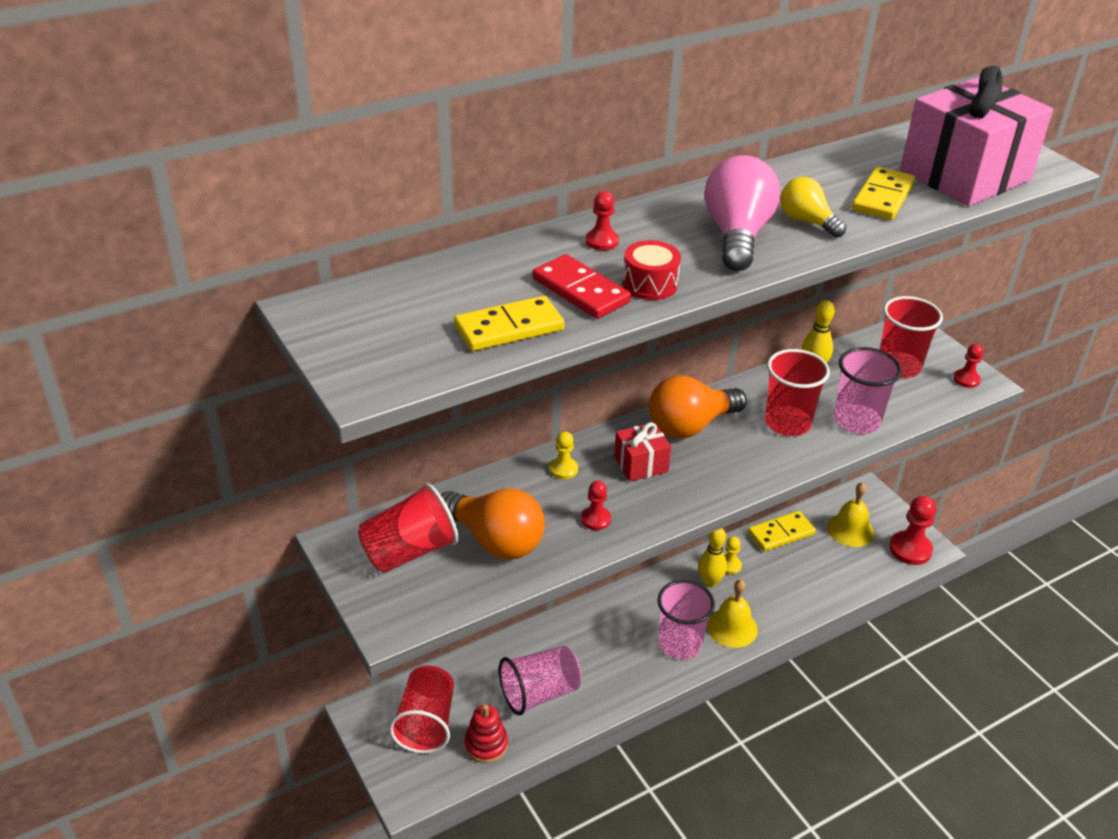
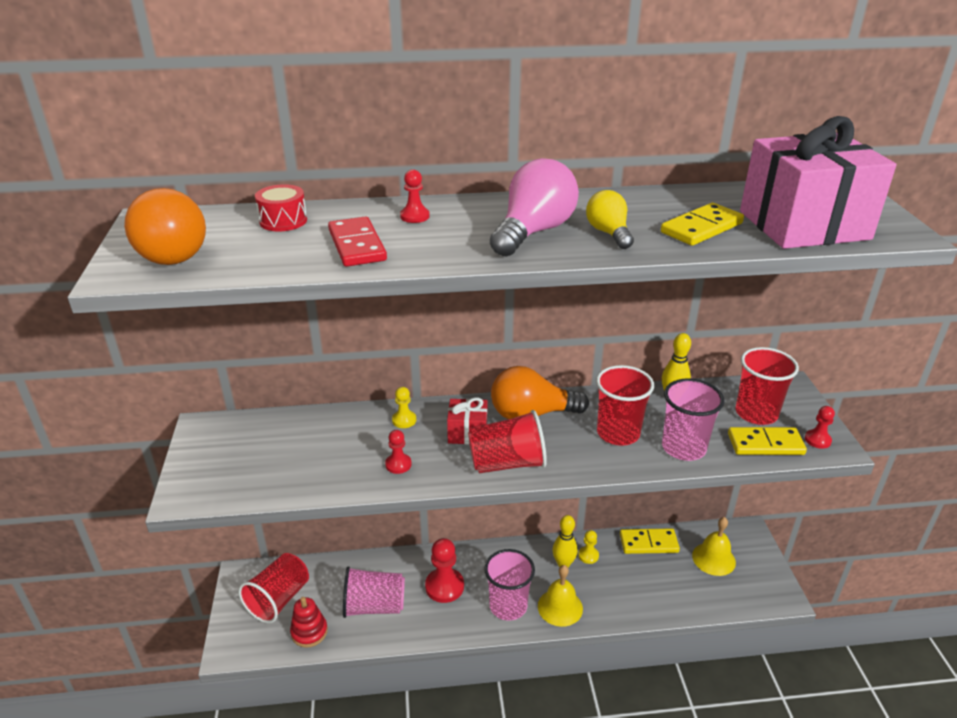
camera: 25 degrees right, 5 degrees down
(409, 551) = (243, 447): red cup -> red cup (507, 463)
(495, 540) = (310, 458): orange light bulb -> orange light bulb (170, 252)
(509, 328) = (270, 259): yellow domino -> yellow domino (765, 444)
(650, 284) = (418, 252): red drum -> red drum (283, 221)
(910, 549) = (762, 592): red pawn -> red pawn (444, 586)

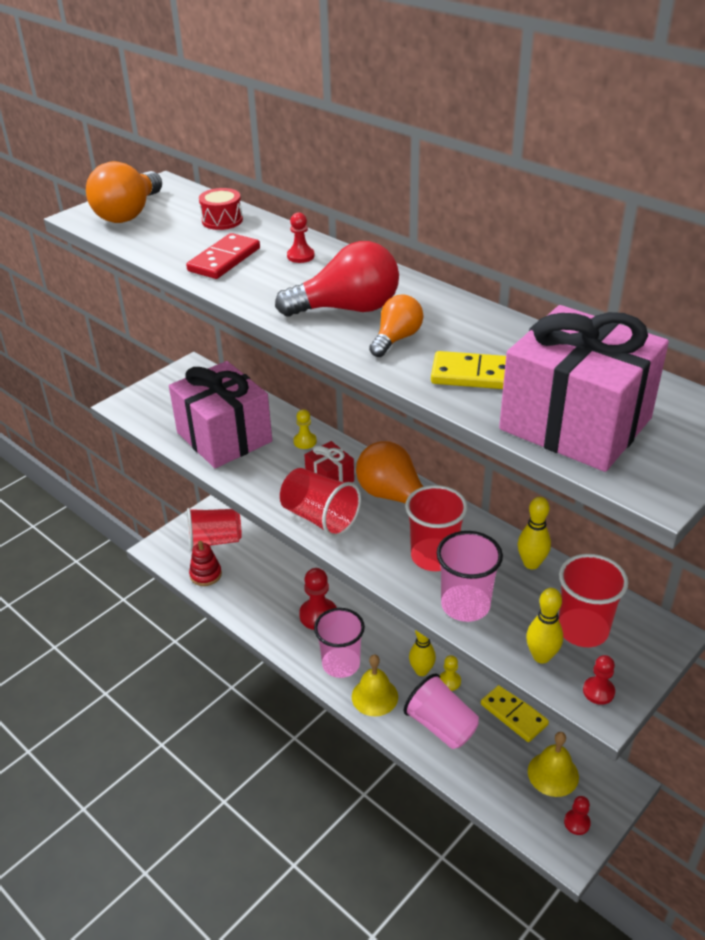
camera: 50 degrees right, 5 degrees up
(331, 459) = (224, 437): none -> pink gift
(374, 606) = (260, 590): pink cup -> pink cup (441, 726)
(398, 464) = (255, 468): red pawn -> red pawn (577, 823)
(533, 232) = (347, 309): pink light bulb -> red light bulb
(609, 233) = (396, 339): yellow light bulb -> orange light bulb
(765, 444) = (541, 656): yellow domino -> yellow bowling pin

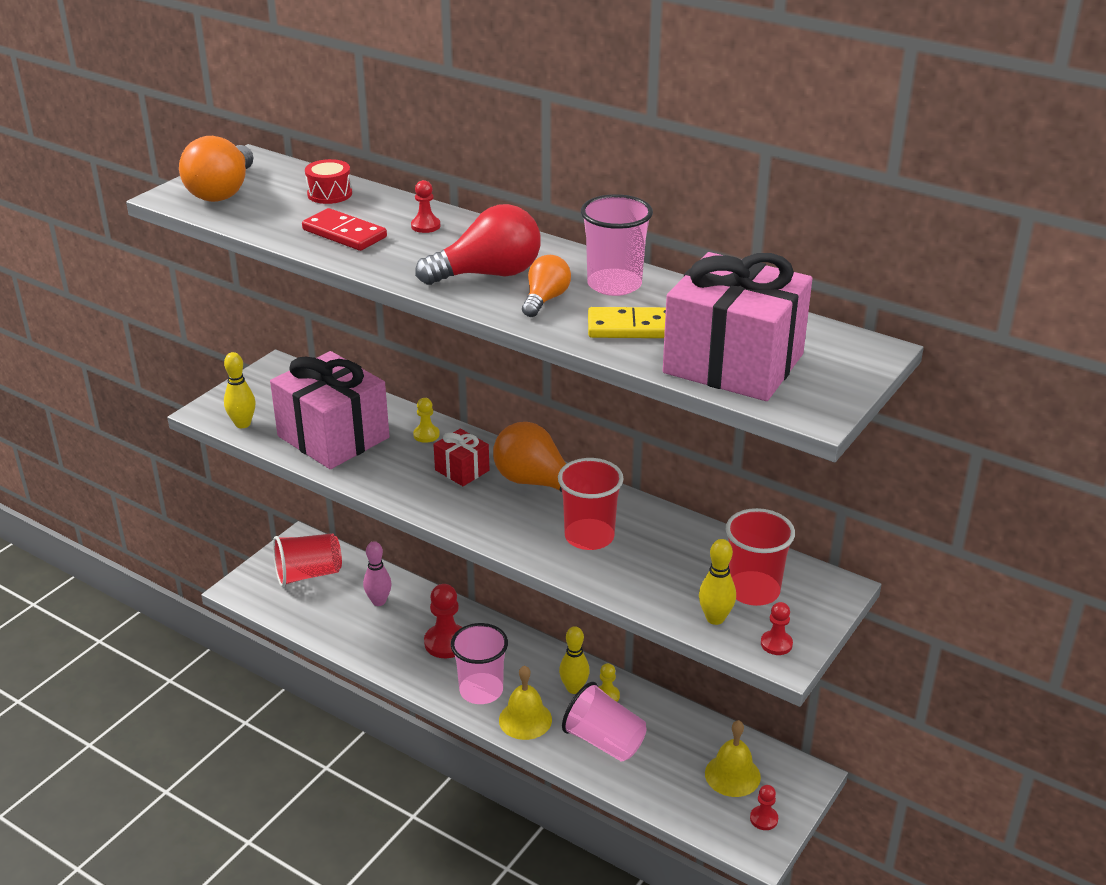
camera: 10 degrees left, 5 degrees down
(206, 575) = (304, 612): red stacking toy -> none
(224, 260) = (344, 233): red domino -> red domino turned 75 degrees counterclockwise
(268, 571) = (379, 601): none -> pink bowling pin
(320, 518) = (459, 509): red cup -> none
(465, 605) = (630, 579): pink cup -> pink cup (614, 284)
(513, 714) = (682, 722): yellow domino -> none
(531, 563) = (692, 534): yellow bowling pin -> yellow bowling pin (243, 424)

